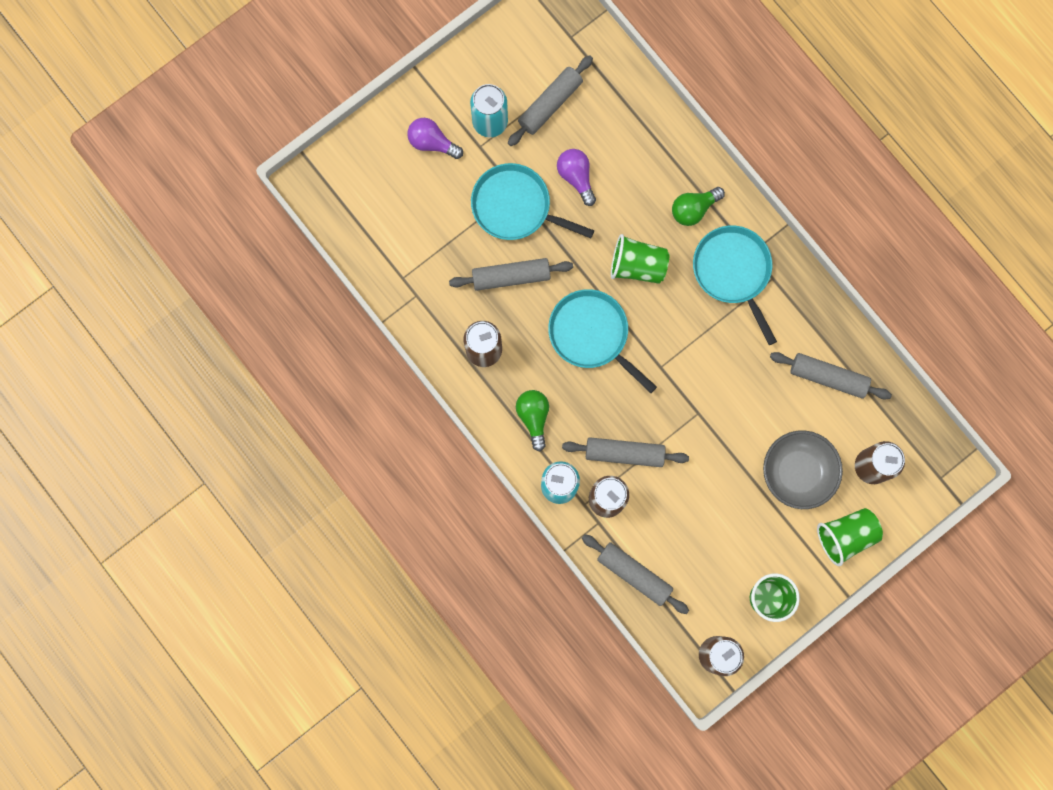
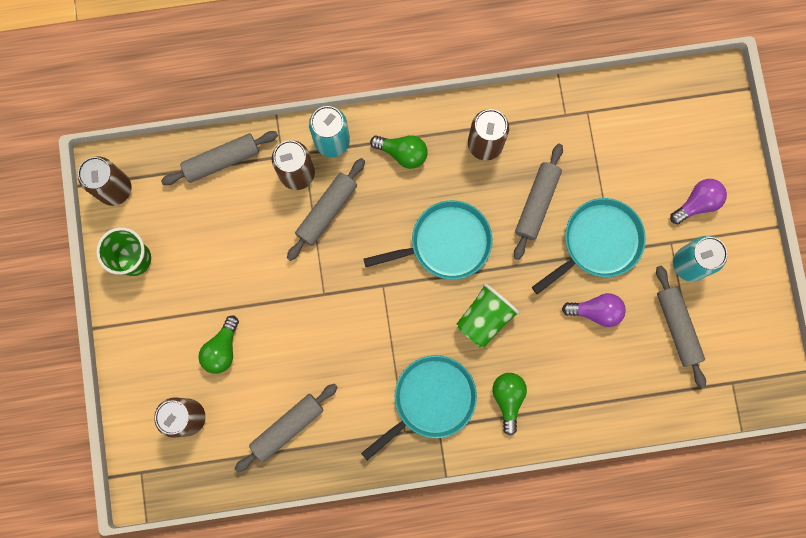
camera: 120 degrees right, 0 degrees up
(733, 272) = (430, 400): turquoise pan -> turquoise pan turned 45 degrees counterclockwise
(797, 472) = (222, 349): grey bowl -> green light bulb
(845, 536) = (143, 357): green cup -> none

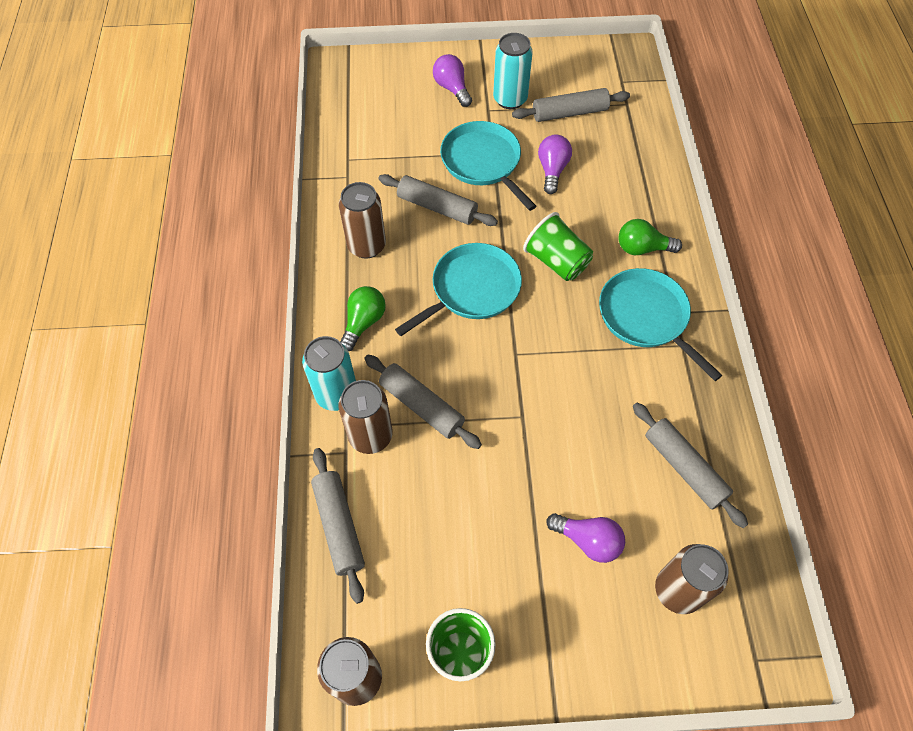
camera: 85 degrees left, 20 degrees down
(222, 349) = (588, 540): green light bulb -> purple light bulb
(446, 243) = (472, 289): turquoise pan -> turquoise pan turned 60 degrees clockwise

